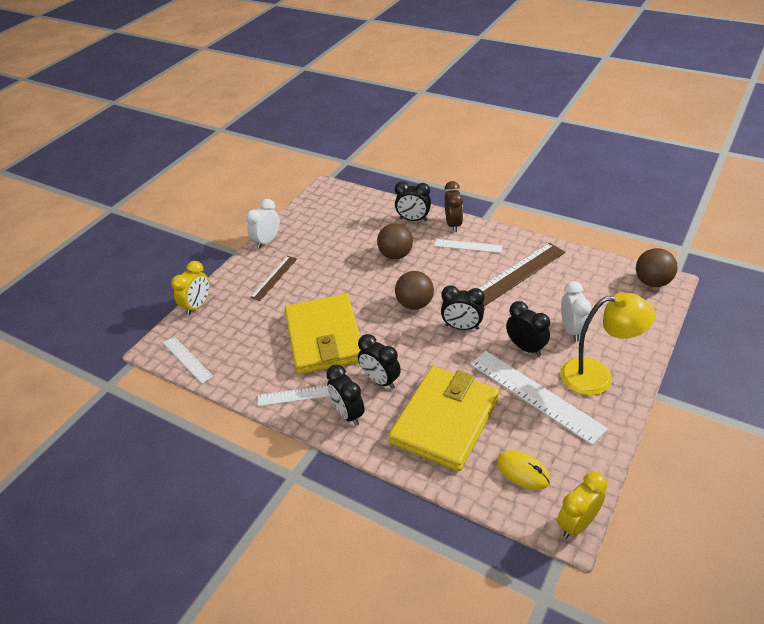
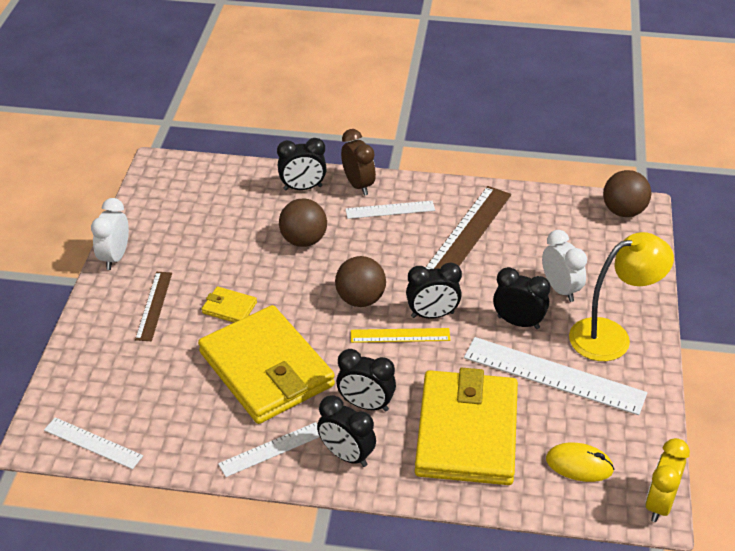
camera: 25 degrees left, 0 degrees up
(197, 306) = (65, 368): yellow clock -> none
(322, 290) = (229, 308): none -> yellow wallet
(430, 336) = (400, 335): none -> yellow ruler

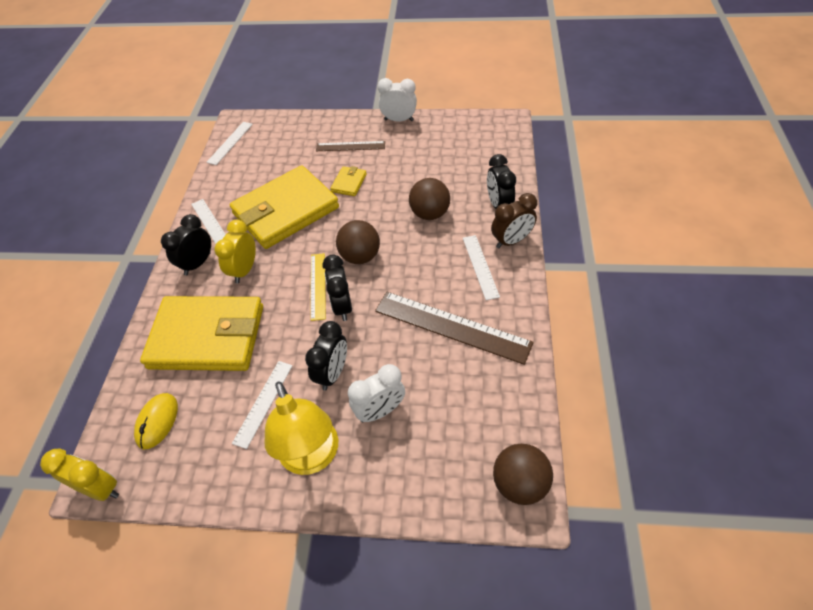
camera: 90 degrees right, 10 degrees up
(366, 405) = (244, 270): black clock -> yellow clock
(554, 375) = (263, 403): white ruler -> white ruler, size x0.56

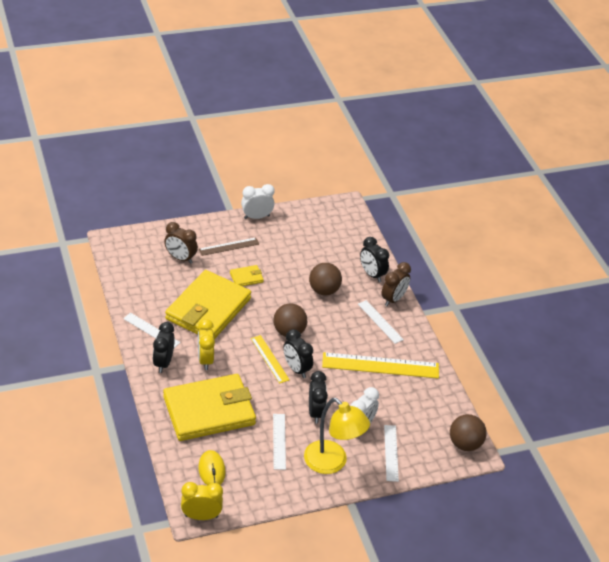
camera: 30 degrees left, 10 degrees down
(230, 143) = (119, 260): white ruler -> white ruler (391, 453)
(292, 150) = (180, 258): none -> brown clock
(349, 183) = (246, 277): yellow wallet -> yellow wallet turned 75 degrees clockwise
(451, 327) = (380, 366): brown ruler -> yellow ruler

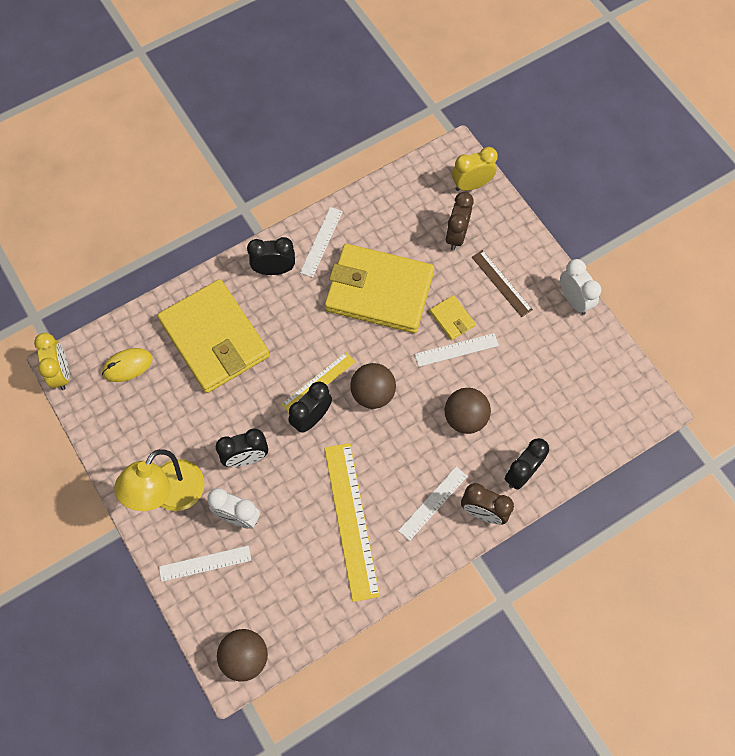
camera: 80 degrees right, 25 degrees up
(205, 360) = (293, 312): yellow clock -> yellow clock (471, 185)
(279, 441) = (189, 427): white ruler -> white ruler (456, 350)

